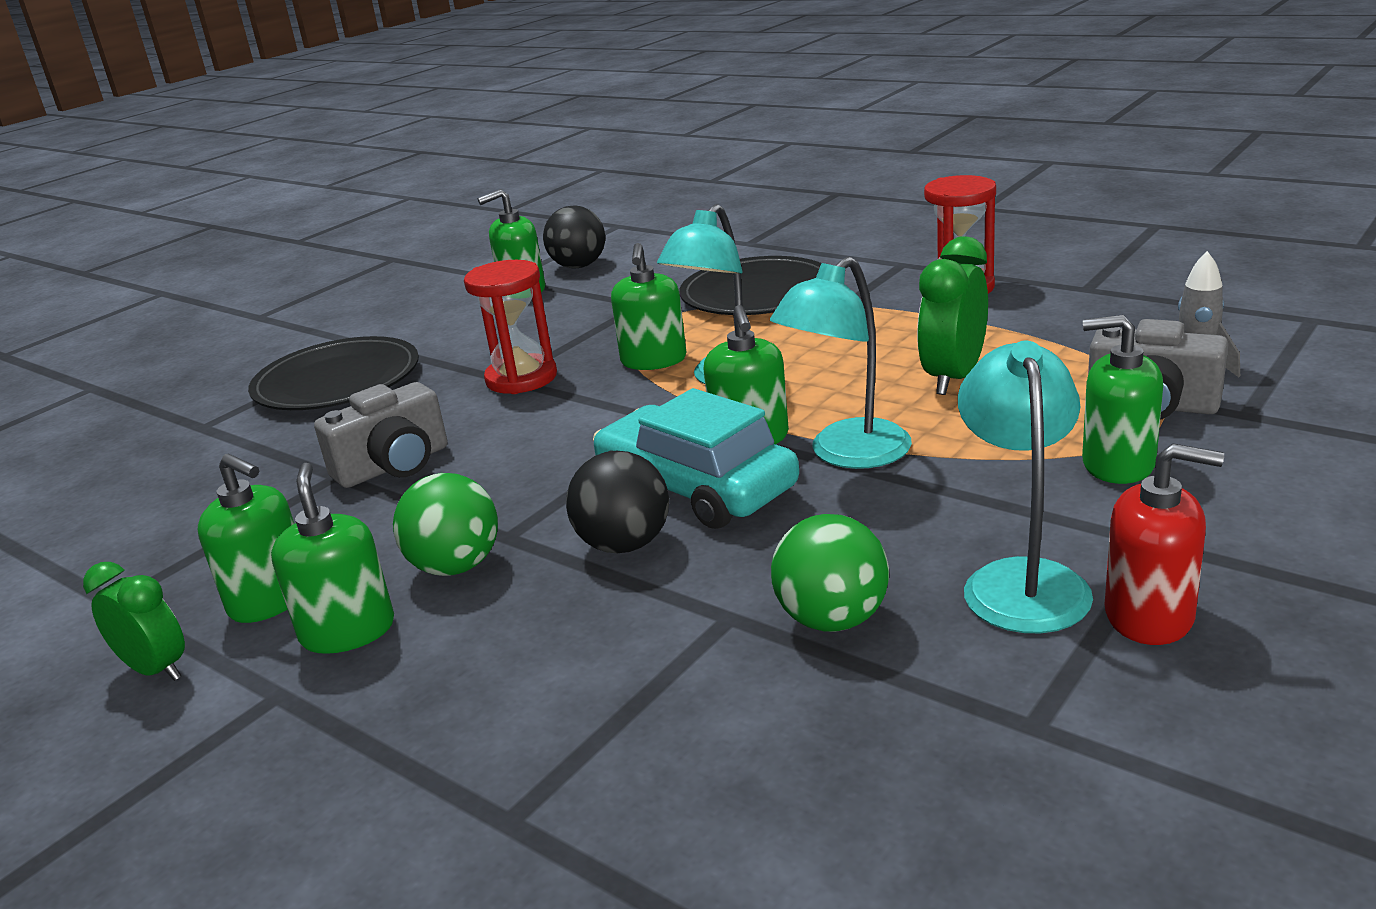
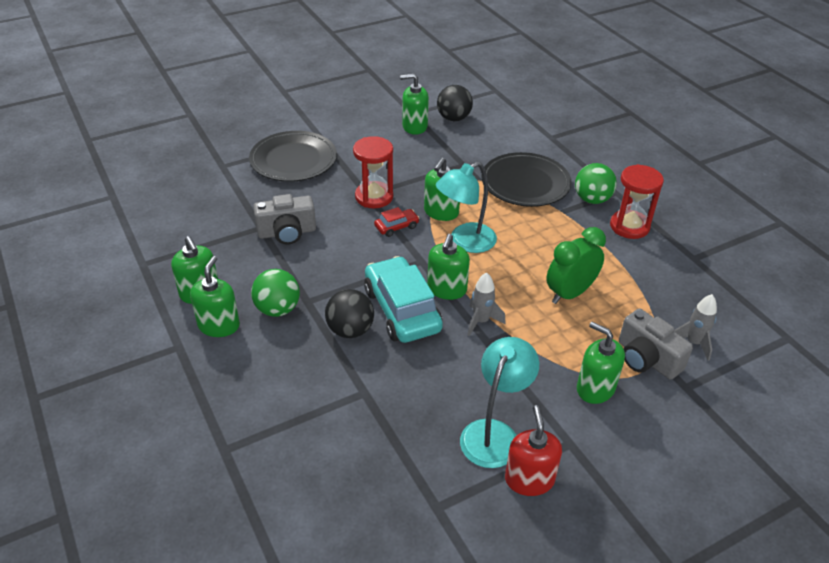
camera: 20 degrees right, 15 degrees up
(156, 670) = (142, 311): green clock -> none
(592, 398) = (396, 227): none -> red car
(832, 619) = (402, 415): green ball -> green ball (592, 199)
(847, 454) = (481, 321): turquoise lamp -> grey rocket
(1149, 616) = (529, 479): red soap dispenser -> red soap dispenser turned 135 degrees counterclockwise

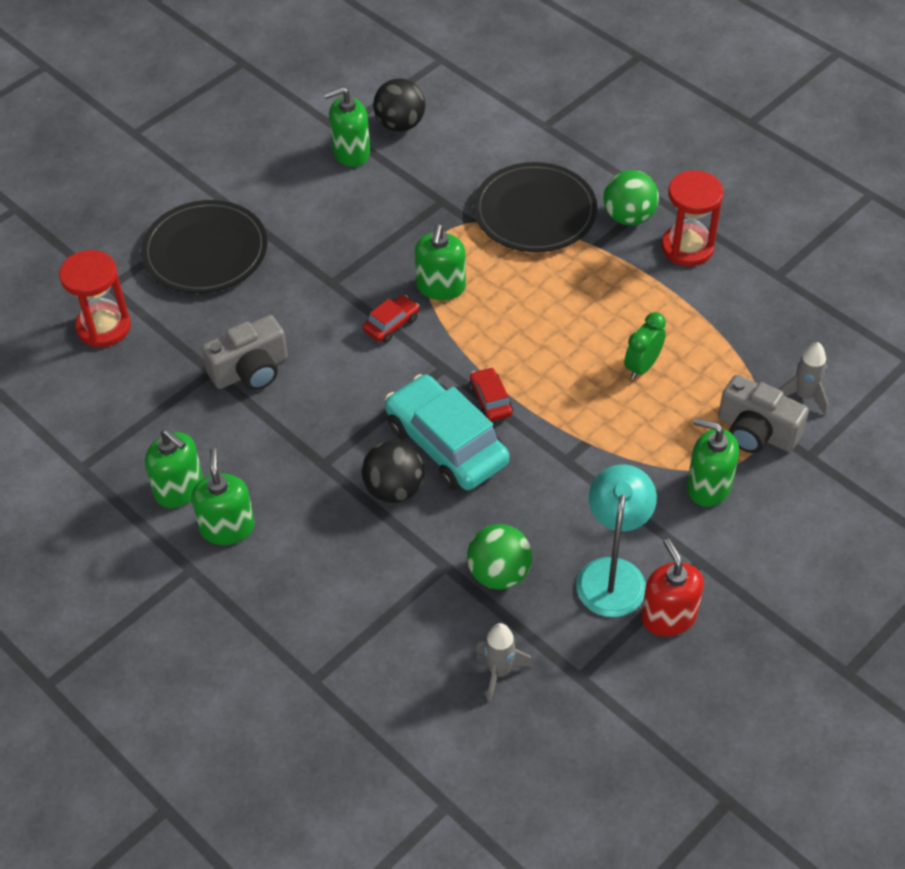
camera: 15 degrees left, 10 degrees up
(278, 309) = (291, 485): green ball -> green ball (499, 573)
(374, 197) = (342, 285): red hourglass -> red hourglass (103, 327)
(447, 289) = (490, 400): green soap dispenser -> red car
(465, 242) = (488, 325): turquoise lamp -> none
(481, 321) = (548, 434): grey rocket -> grey rocket (499, 671)
(570, 293) = (642, 366): green clock -> green clock, size x0.66

